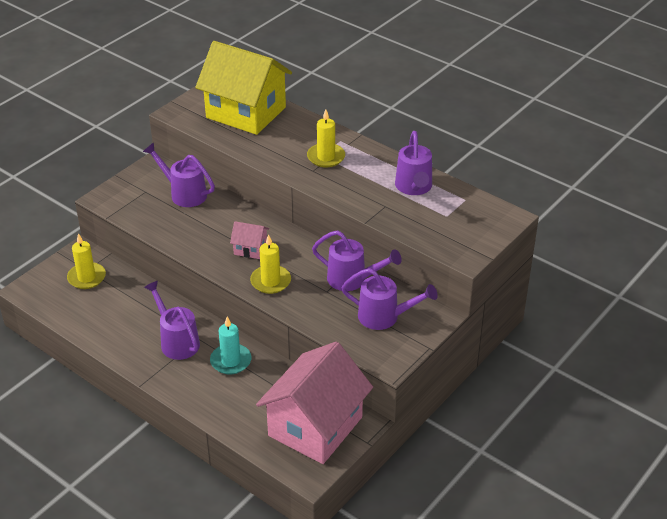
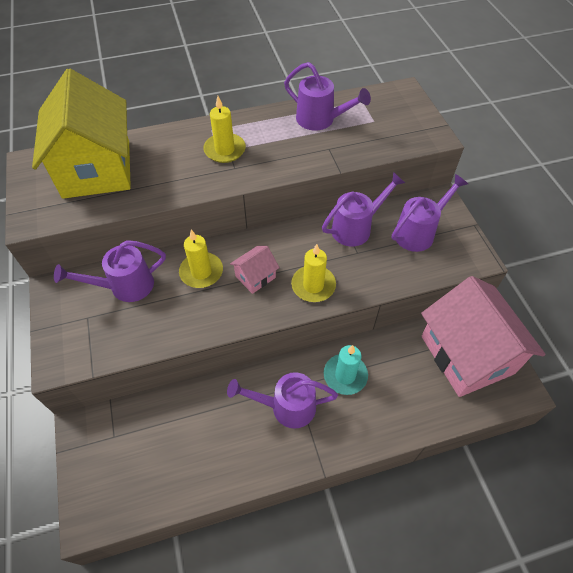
camera: 55 degrees left, 15 degrees up
(86, 277) = (126, 443): yellow candle -> yellow candle (201, 272)
(246, 112) = (97, 169): yellow house -> yellow house turned 75 degrees counterclockwise

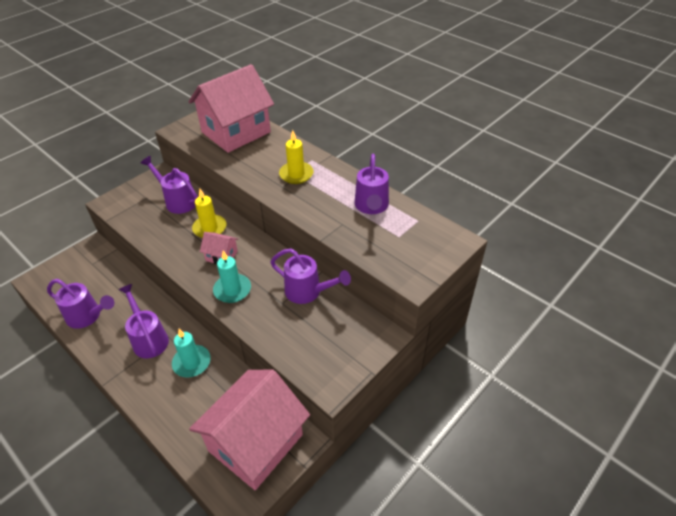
camera: 60 degrees right, 10 degrees down
(97, 169) = (236, 132): yellow house -> pink house
(313, 285) = (232, 290): yellow candle -> turquoise candle
(419, 232) = (332, 334): purple watering can -> purple watering can (88, 316)

